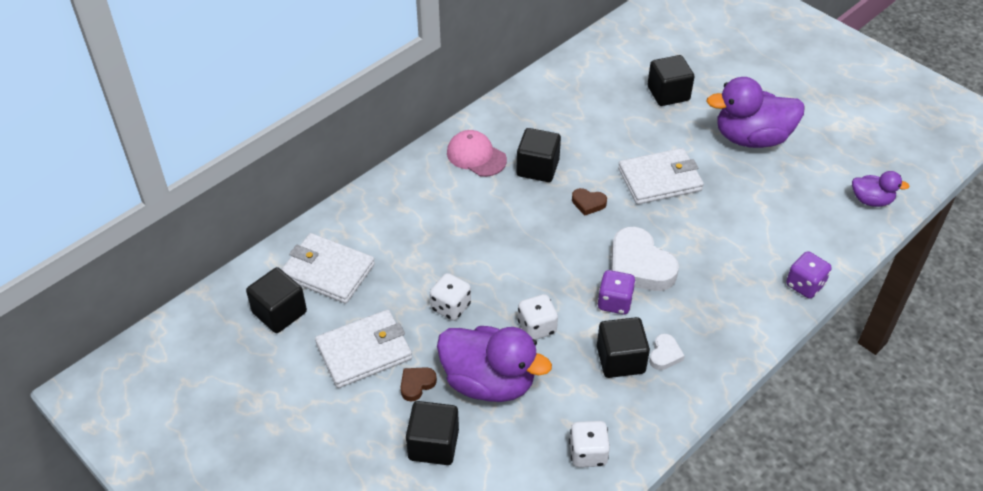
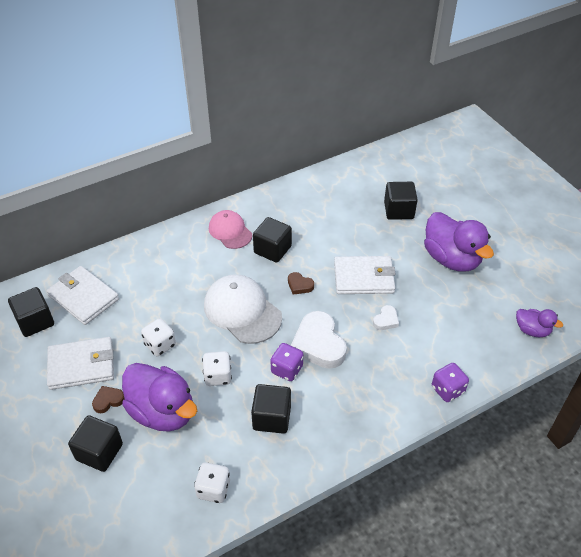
camera: 15 degrees right, 0 degrees up
(533, 247) = (242, 311): none -> white cap
(665, 354) = (308, 422): white heart -> white heart (386, 320)
(751, 138) = (451, 259): purple duck -> purple duck turned 135 degrees counterclockwise

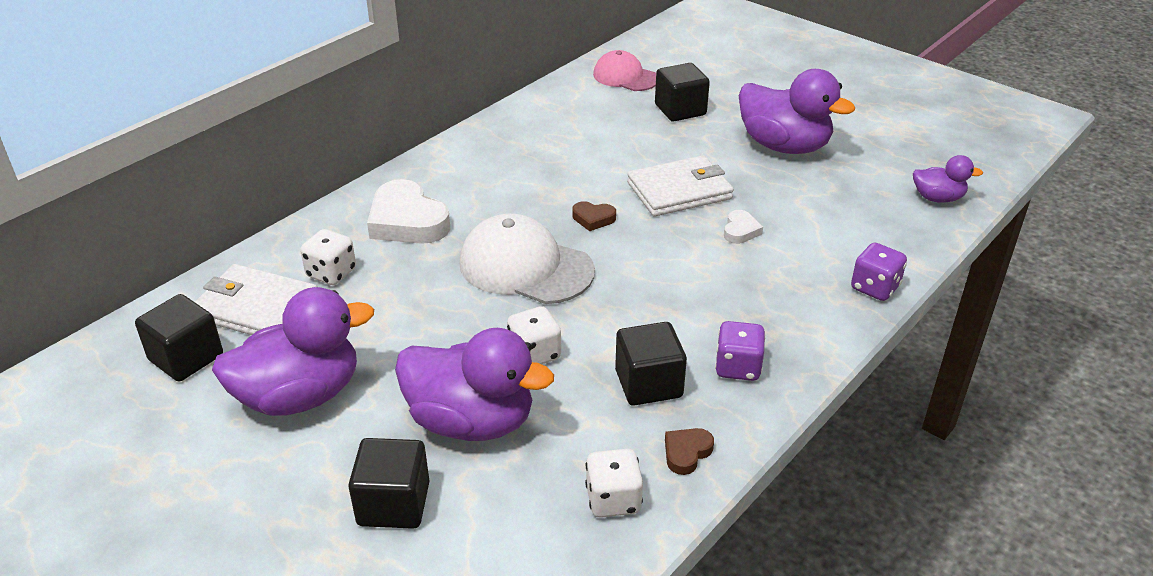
camera: 20 degrees left, 10 degrees down
(81, 365) = (300, 396): white wallet -> purple duck
(108, 400) = (371, 431): brown heart -> brown heart (686, 453)
(160, 345) = (419, 338): white dice -> white dice (331, 273)
(230, 231) = (452, 179): pink cap -> pink cap (625, 77)
(272, 249) = (528, 187): black cube -> none
(287, 369) = (635, 320): purple dice -> purple dice (738, 367)
(319, 344) = (663, 279): white heart -> white heart (407, 221)

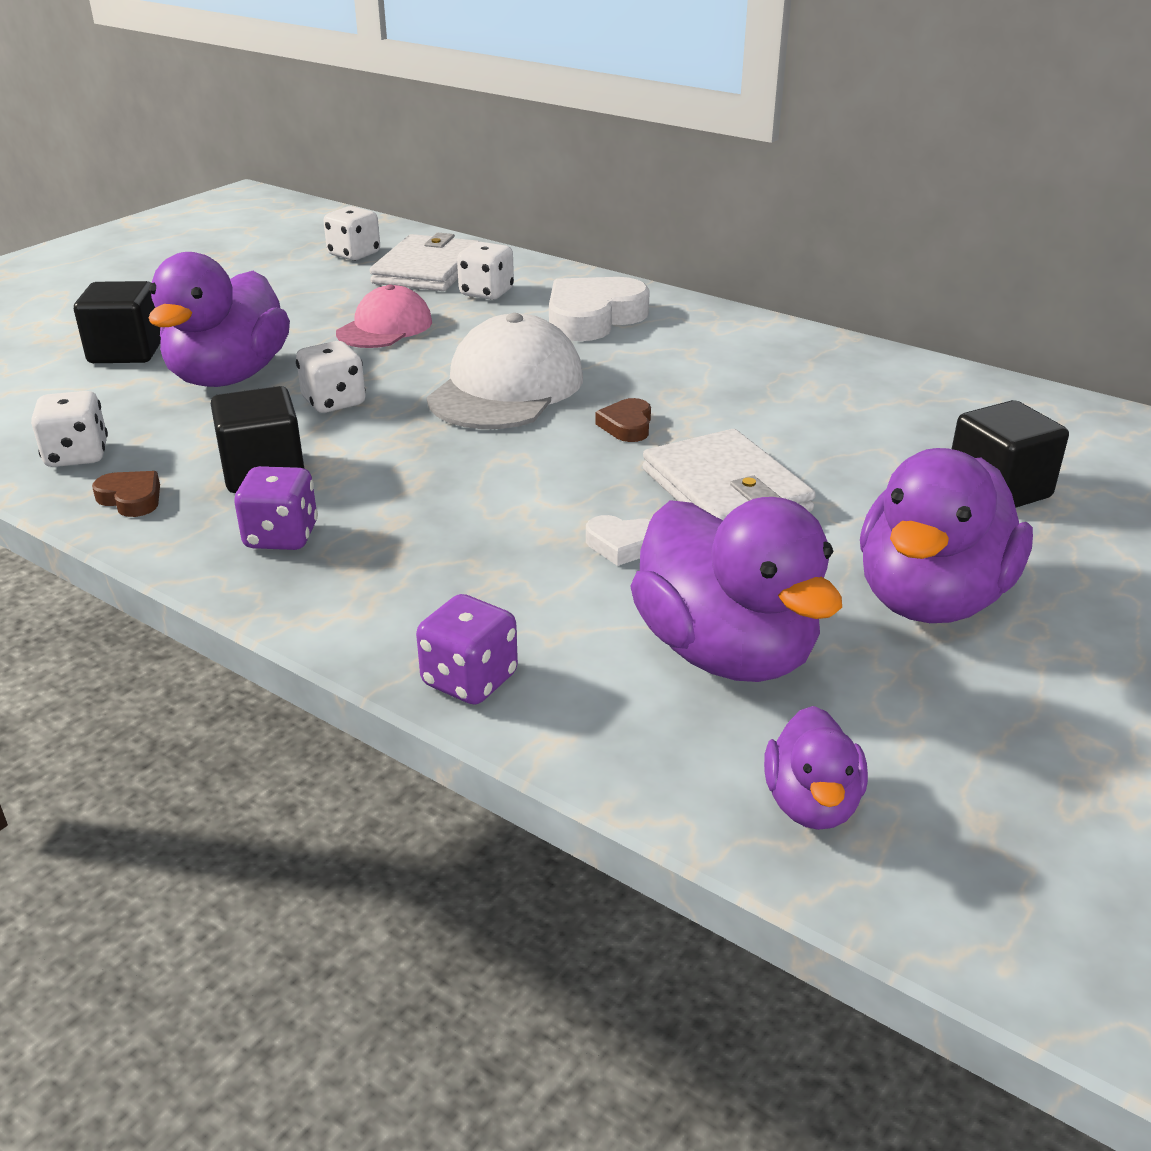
camera: 85 degrees right, 5 degrees down
(186, 358) = (354, 254): black cube -> white dice
(300, 396) = (290, 301): purple duck -> purple duck (726, 652)
(625, 77) = (1081, 438): pink cap -> pink cap (385, 327)

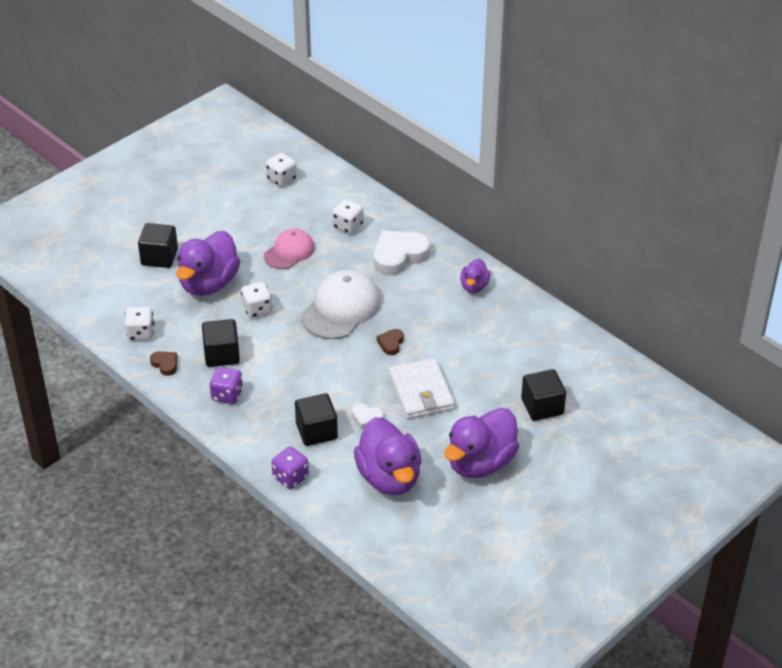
camera: 10 degrees right, 10 degrees up
(427, 270) = (320, 199): white wallet -> none
(512, 580) = (316, 431): none -> black cube
(811, 804) = (395, 543): purple duck -> purple duck (474, 286)

